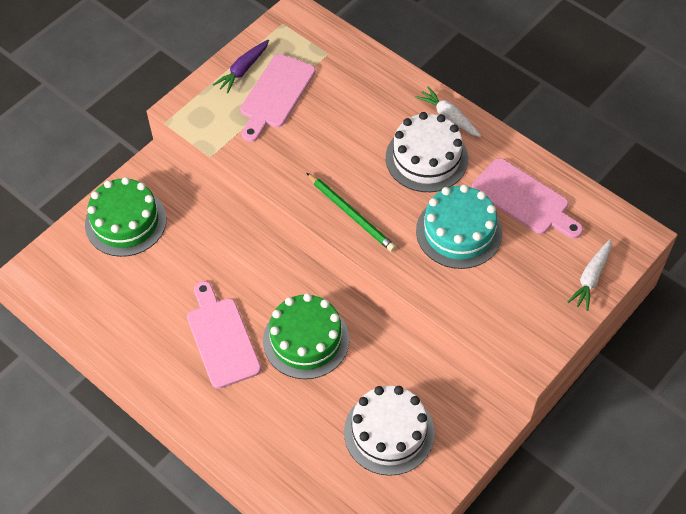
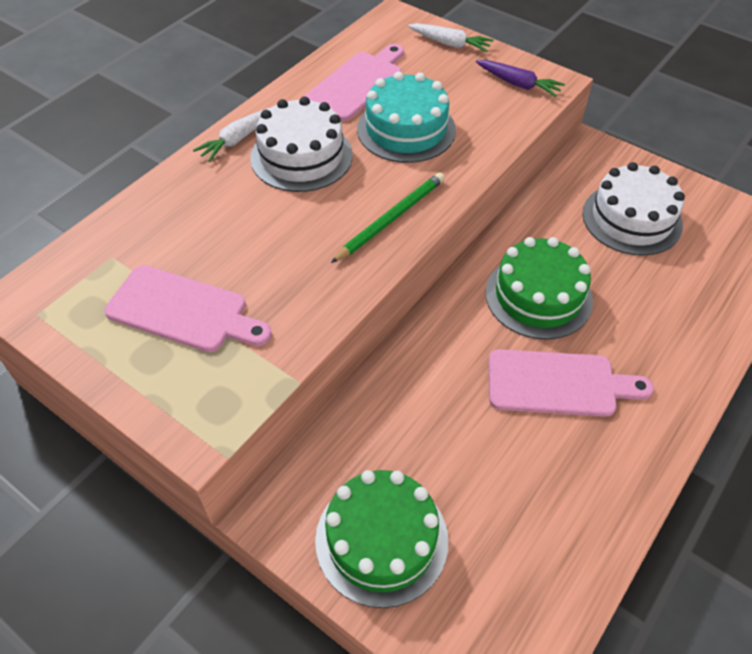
camera: 95 degrees left, 5 degrees down
(222, 338) = (558, 384): pink cutting board -> pink cutting board turned 150 degrees counterclockwise
(243, 70) = (126, 356): purple carrot -> purple carrot (518, 84)

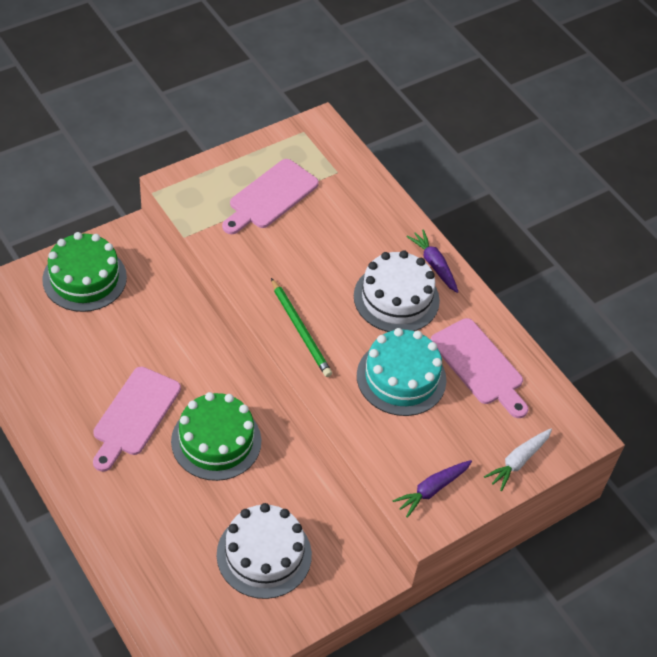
camera: 105 degrees right, 0 degrees up
(237, 139) = (434, 265): white carrot -> purple carrot

